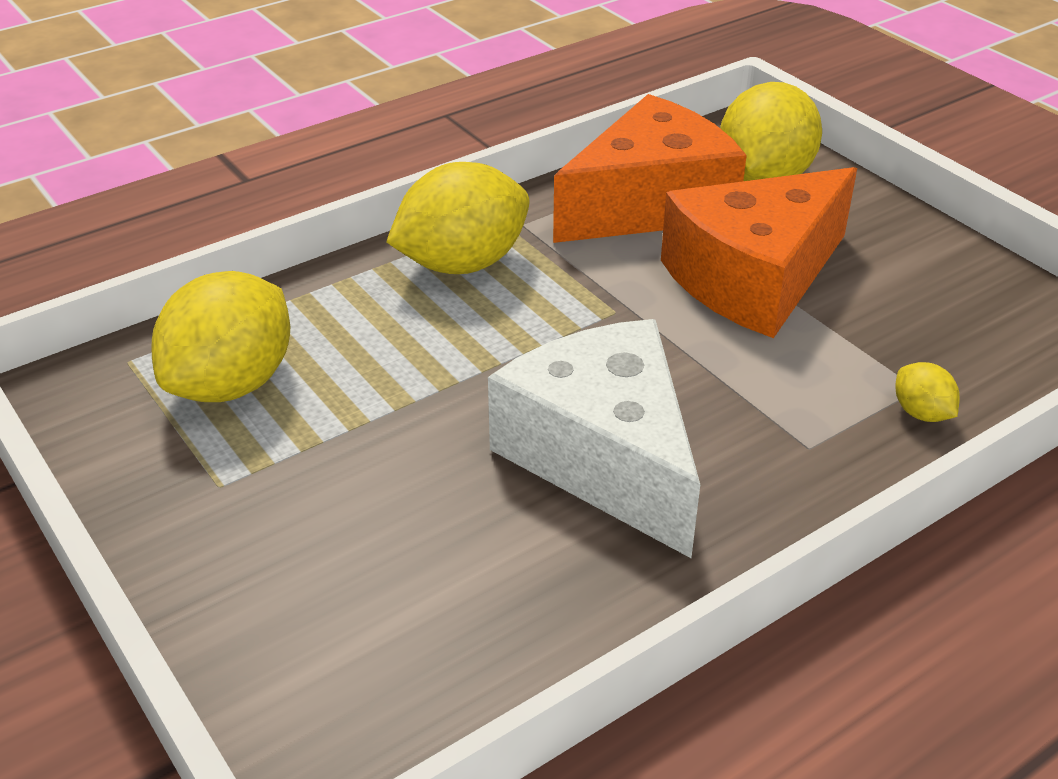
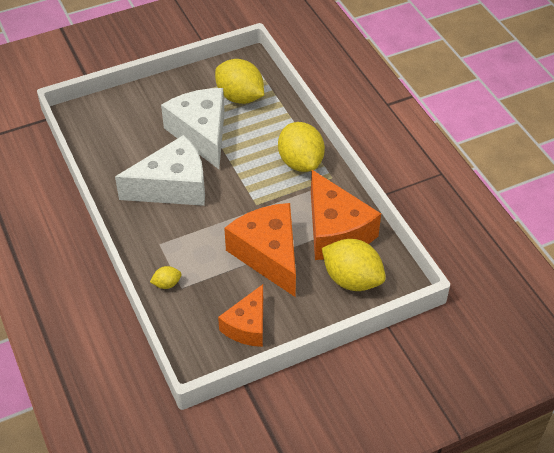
camera: 100 degrees right, 10 degrees up
(389, 434) = (201, 134): none -> white cheese
(952, 284) = (247, 326): none -> orange cheese

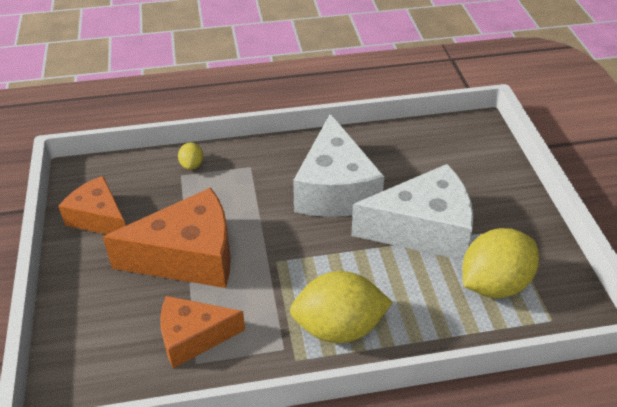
camera: 105 degrees right, 5 degrees down
(335, 231) = (193, 337): orange cheese -> orange cheese, size x0.62
(352, 279) = (103, 334): yellow lemon -> none

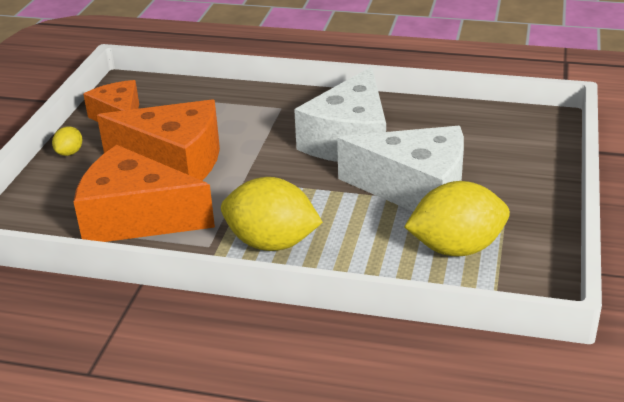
camera: 25 degrees right, 10 degrees down
(192, 165) = (228, 96): yellow lemon -> yellow lemon (70, 153)
(193, 337) = (136, 217): orange cheese -> orange cheese, size x1.60

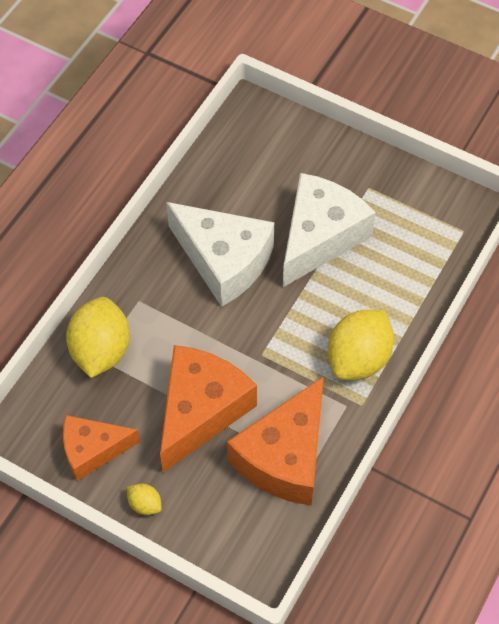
camera: 75 degrees left, 25 degrees up
(456, 248) = (407, 237): yellow lemon -> yellow lemon (101, 351)

